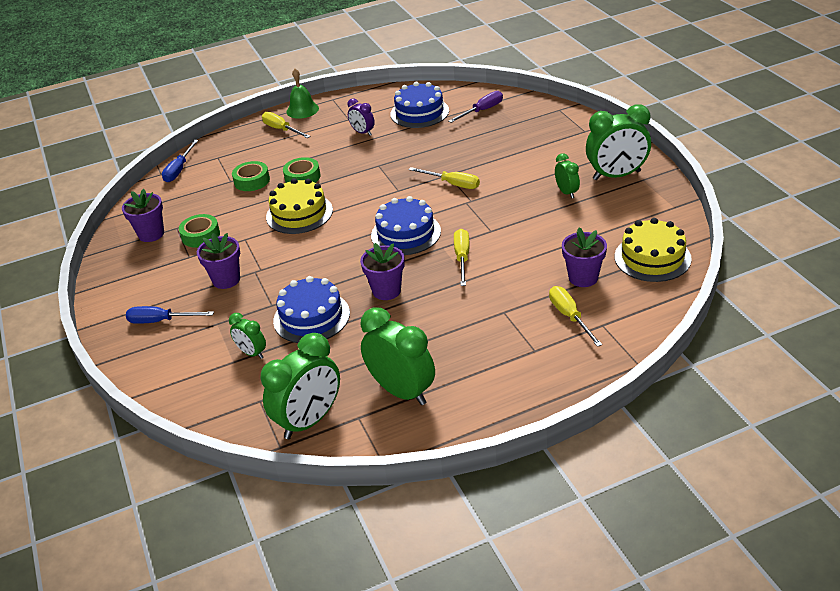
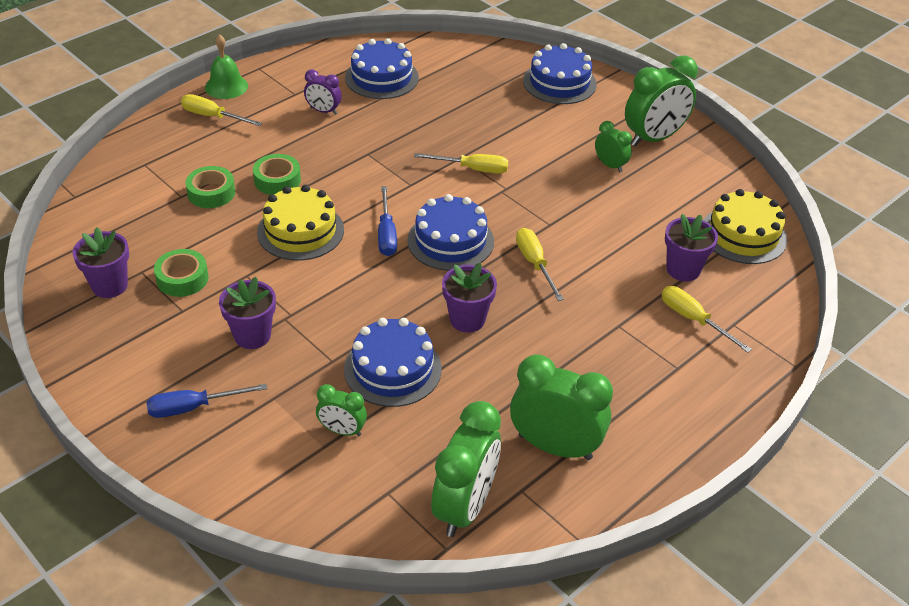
camera: 25 degrees left, 5 degrees up
(179, 170) = (99, 188): blue screwdriver -> blue screwdriver (386, 234)
(482, 111) = (457, 69): purple screwdriver -> none
(560, 127) = (559, 83): none -> blue cake

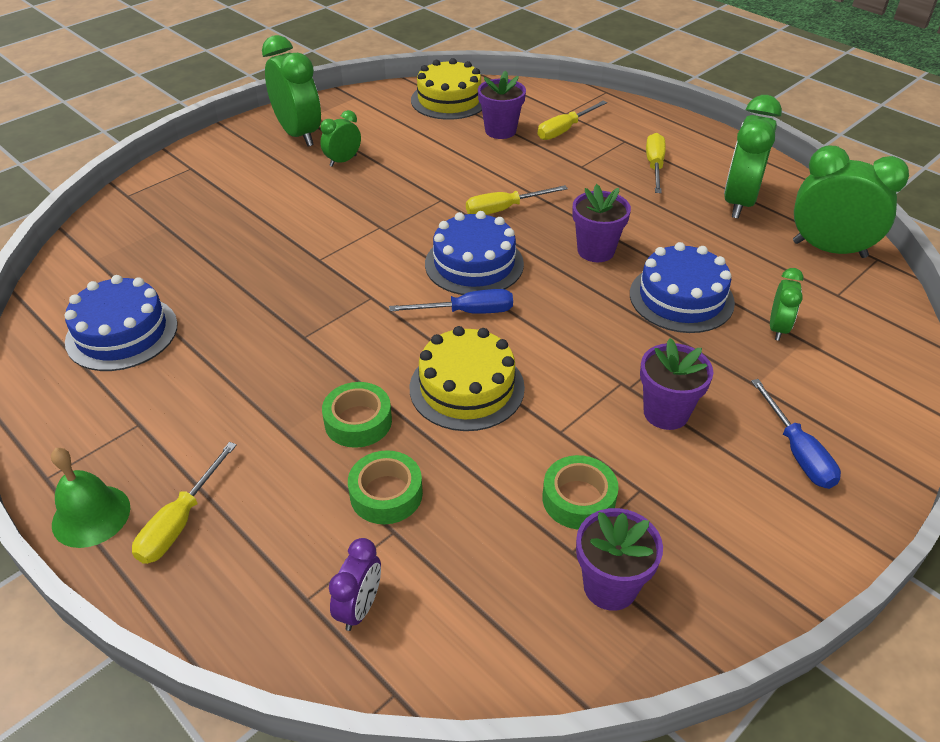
camera: 90 degrees left, 0 degrees up
(323, 111) = (194, 387): purple clock -> purple clock (360, 608)
(472, 169) = (343, 250): yellow screwdriver -> yellow screwdriver (654, 166)
(559, 83) = (179, 188): blue cake -> none

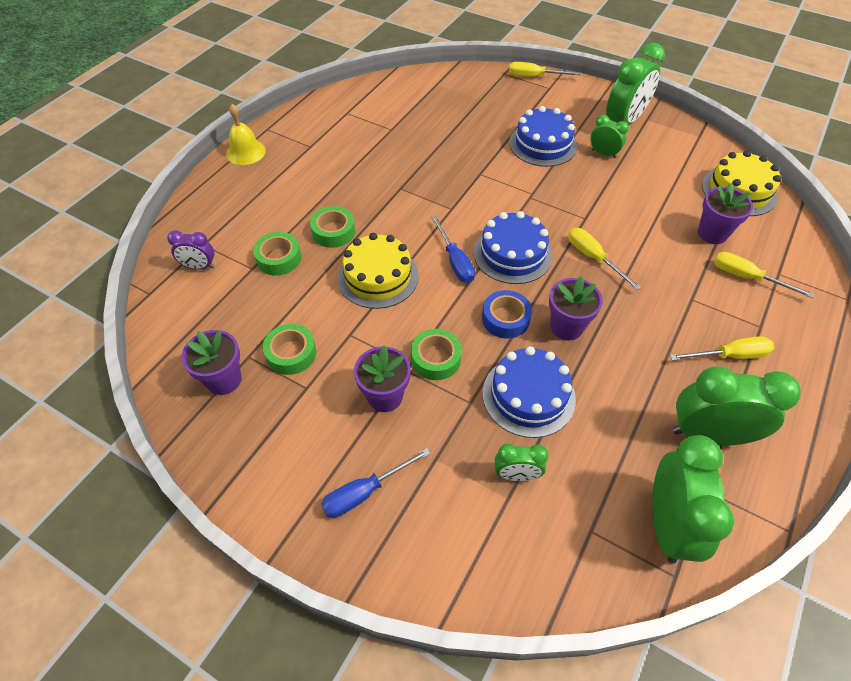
camera: 75 degrees right, 10 degrees up
(91, 515) = (245, 152): green bell -> yellow bell
(122, 333) = (378, 116): blue cake -> blue cake (543, 144)
(180, 522) = (246, 183): yellow screwdriver -> yellow screwdriver (534, 77)
(572, 291) = (505, 319): none -> blue tape
(617, 358) = (435, 358): none -> green tape

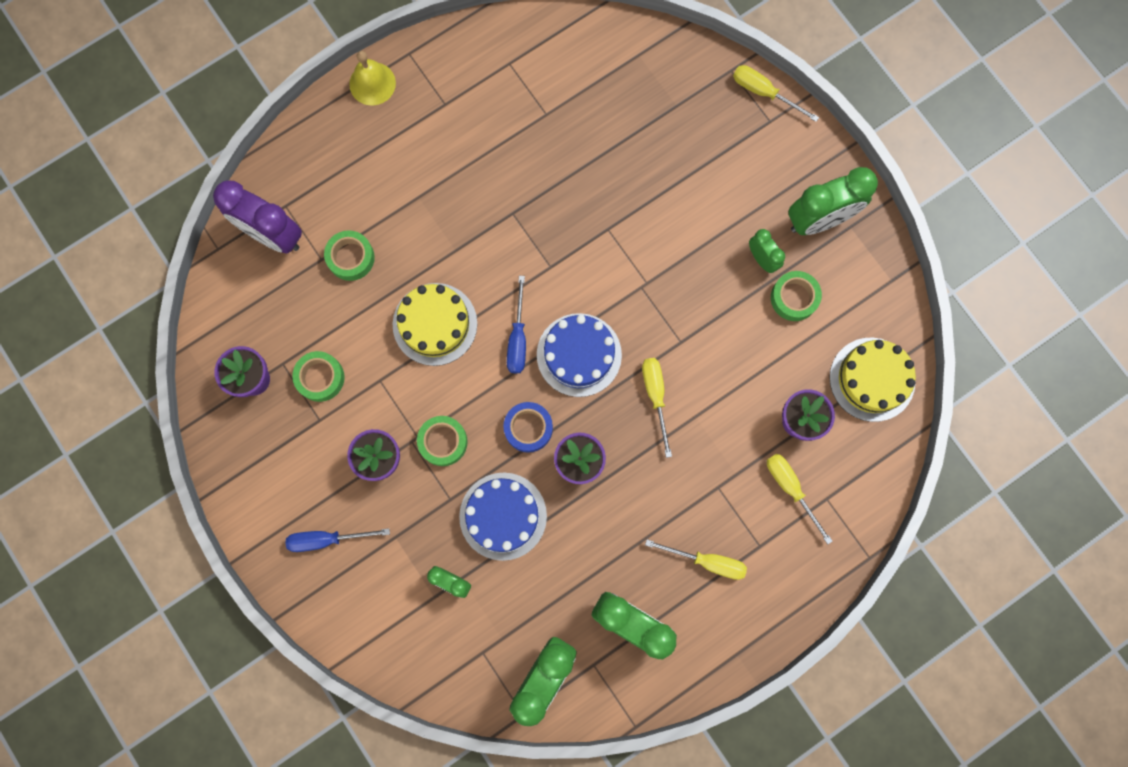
camera: 25 degrees right, 25 degrees up
(199, 267) = (273, 235): purple clock -> purple clock, size x1.92
(333, 232) = (417, 245): green tape -> green tape (794, 298)
(543, 144) = (703, 214): blue cake -> none

